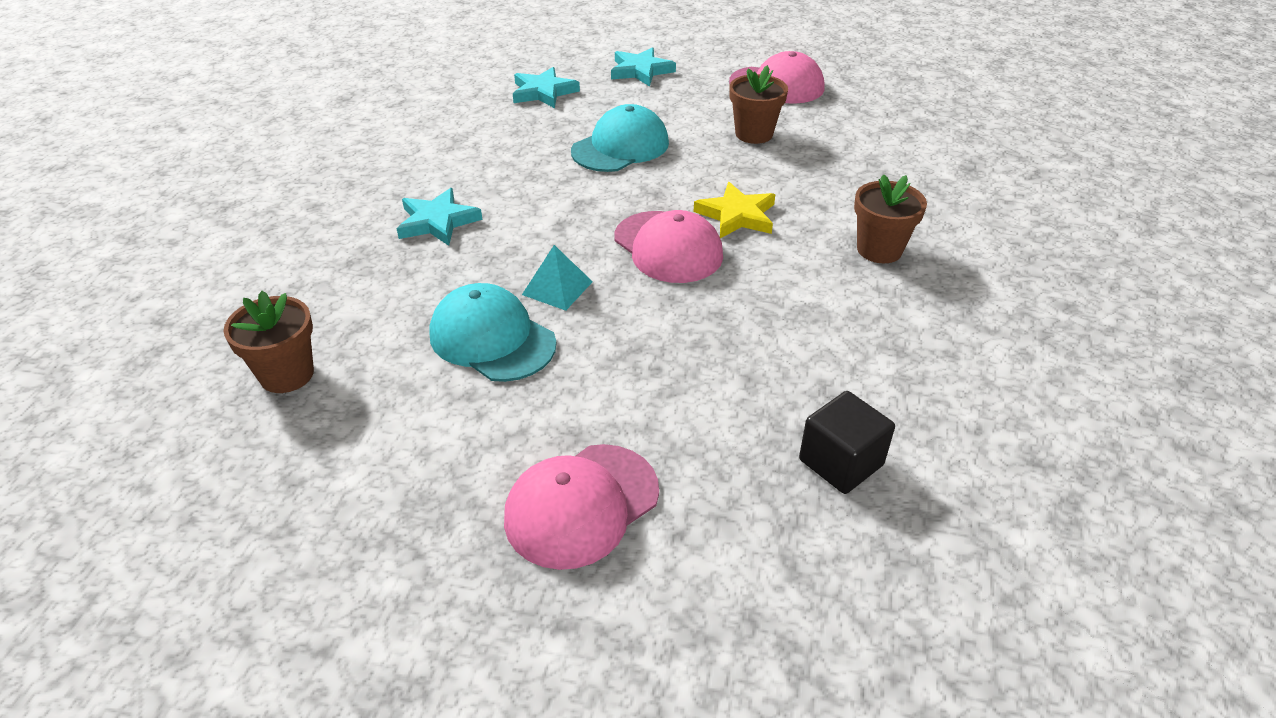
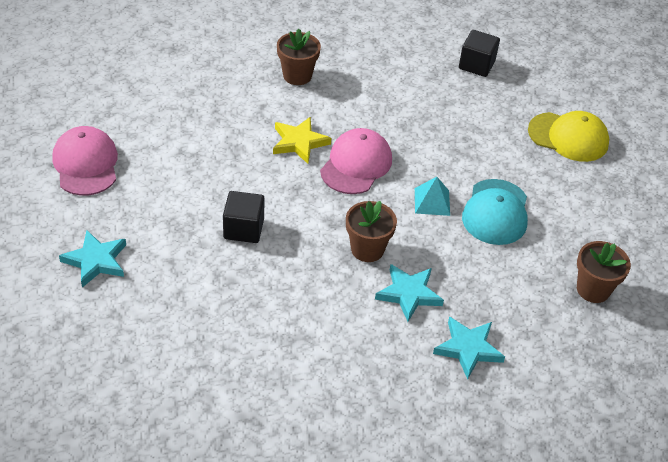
camera: 120 degrees left, 5 degrees up
(543, 92) = (173, 316): turquoise star -> turquoise star (468, 349)
(581, 505) = (568, 137): pink cap -> yellow cap
(620, 147) = (243, 229): turquoise cap -> black cube
(754, 134) = (180, 159): brown flower pot -> brown flower pot (367, 249)

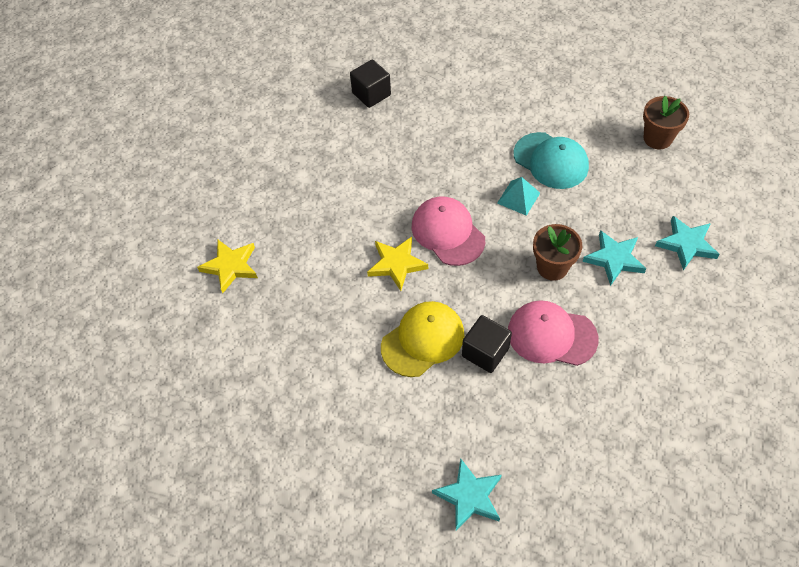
camera: 55 degrees left, 10 degrees up
(86, 164) = (329, 461): pink cap -> pink cap (551, 335)
(232, 46) = (230, 266): none -> yellow star
(297, 76) = (306, 230): brown flower pot -> none
(568, 137) = (490, 76): yellow cap -> yellow cap (423, 340)

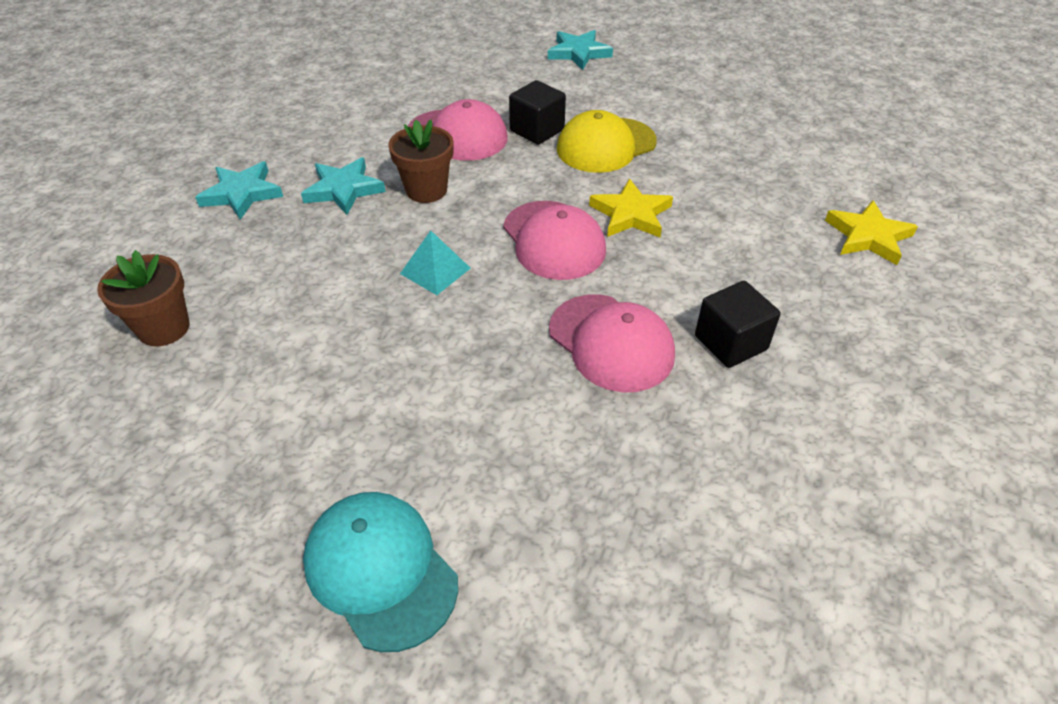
camera: 175 degrees left, 10 degrees down
(371, 94) = (662, 496): black cube -> black cube (730, 342)
(401, 164) = (611, 342): none -> pink cap
(551, 161) = (359, 316): turquoise cap -> turquoise cap (380, 570)

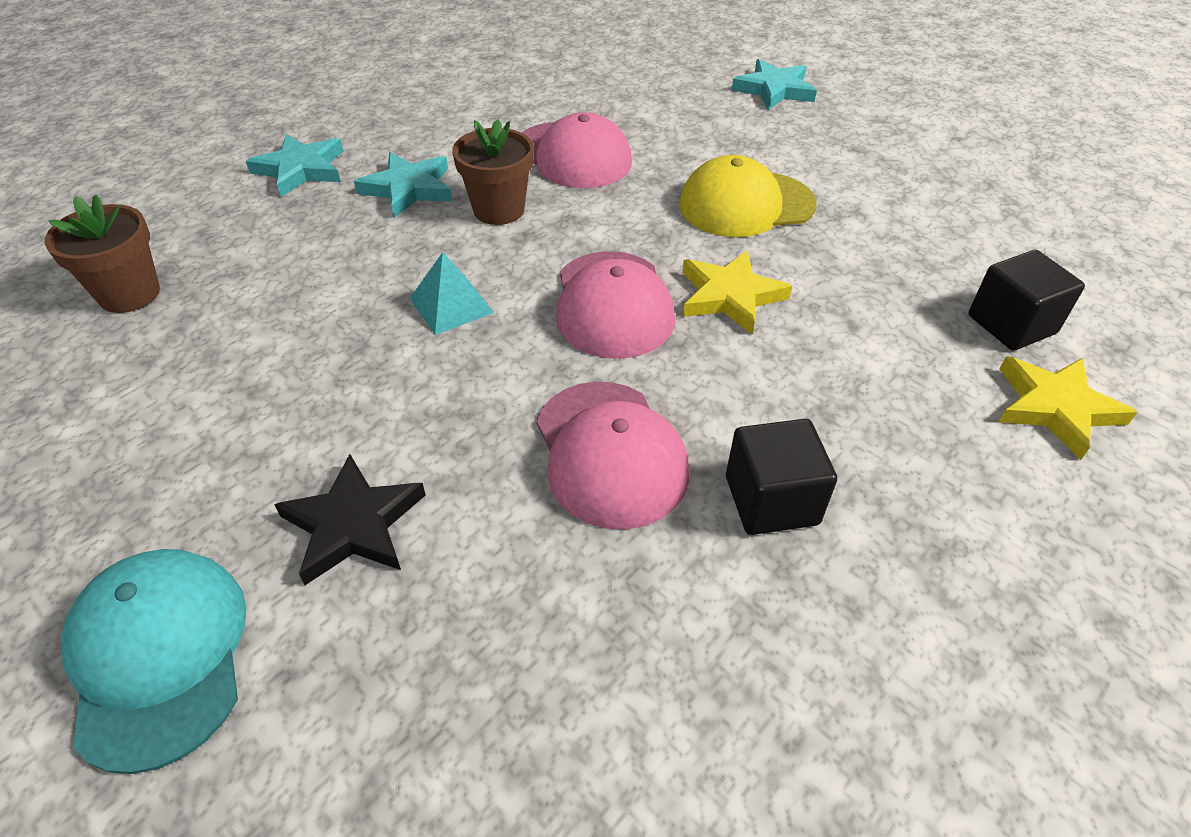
camera: 20 degrees right, 0 degrees up
(463, 442) = (353, 524): none -> black star
(537, 130) = (670, 169): black cube -> black cube (1011, 324)

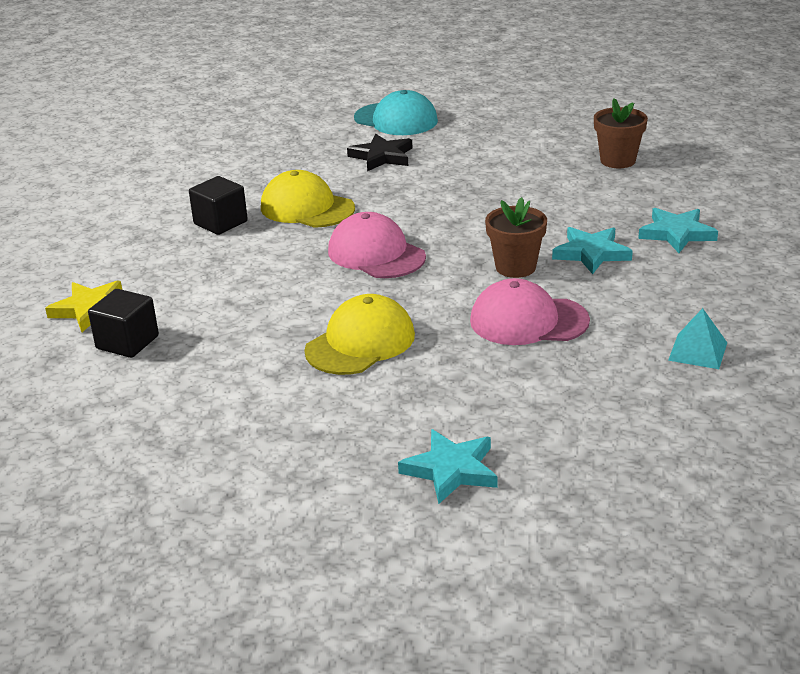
camera: 145 degrees right, 15 degrees down
(451, 305) = (460, 219): turquoise pyramid -> turquoise pyramid (698, 351)
(610, 453) = (307, 208): pink cap -> yellow cap
(730, 296) = (314, 285): yellow star -> none

